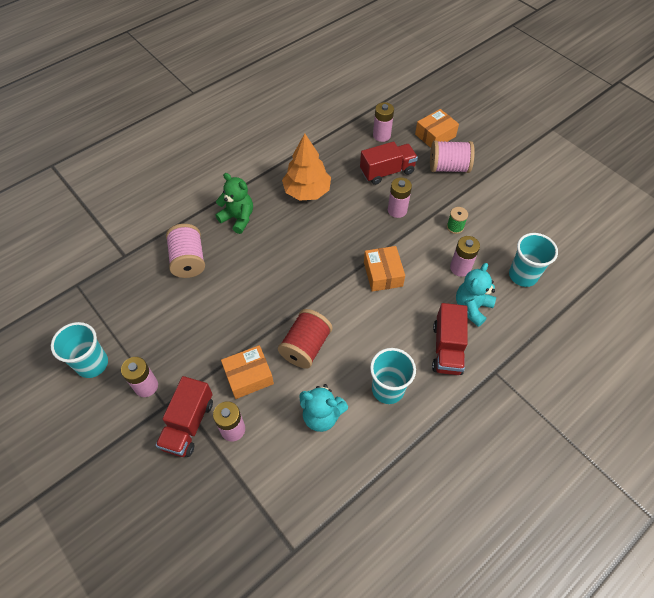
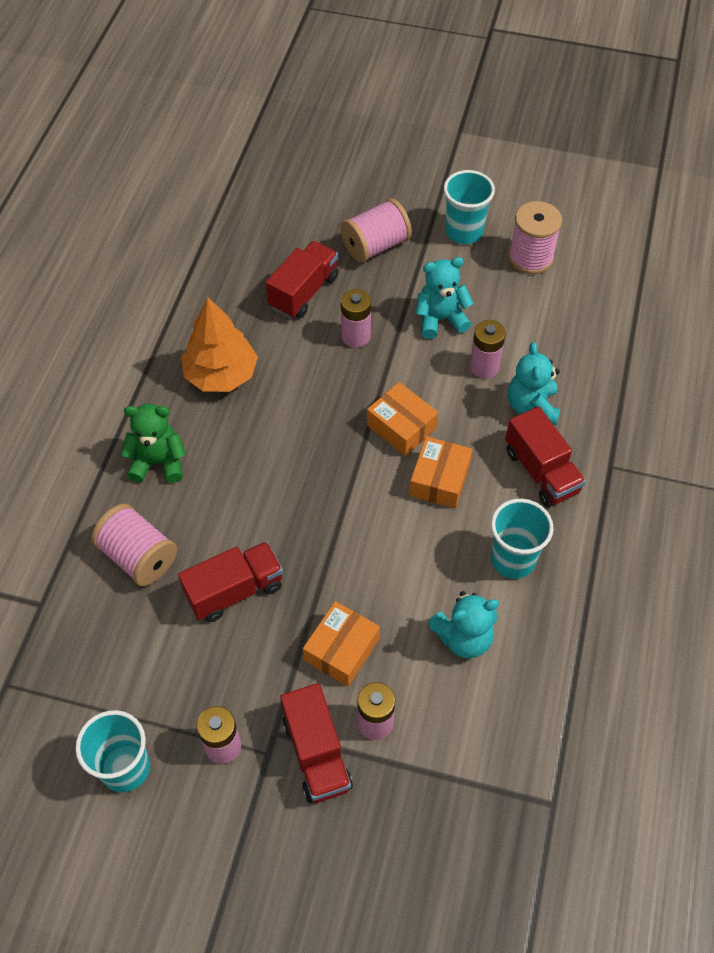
camera: 35 degrees left, 0 degrees up
(220, 308) = (234, 591): none -> red truck
(305, 347) = (381, 571): red spool -> none
(381, 135) = (258, 246): pink battery -> none
(435, 135) = (326, 211): orange box -> orange box (439, 480)
(455, 227) = (440, 319): green spool -> turquoise teddy bear
(523, 275) = (558, 335): turquoise cup -> turquoise cup (464, 231)
(540, 221) = (530, 257): none -> pink spool

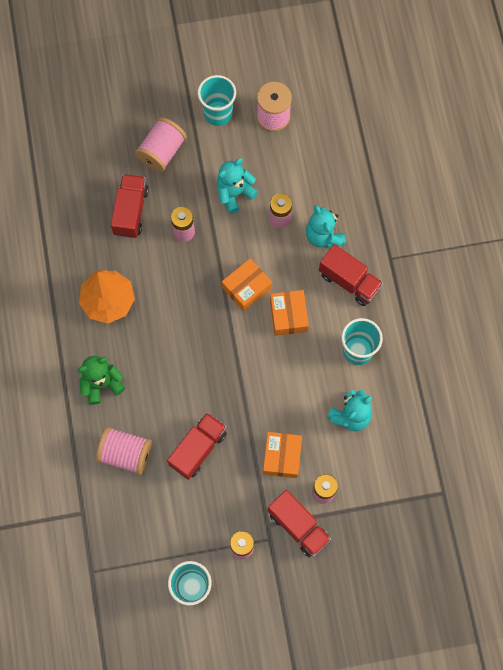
camera: 25 degrees left, 15 degrees up
(401, 427) = (246, 288): orange box -> orange box turned 60 degrees counterclockwise

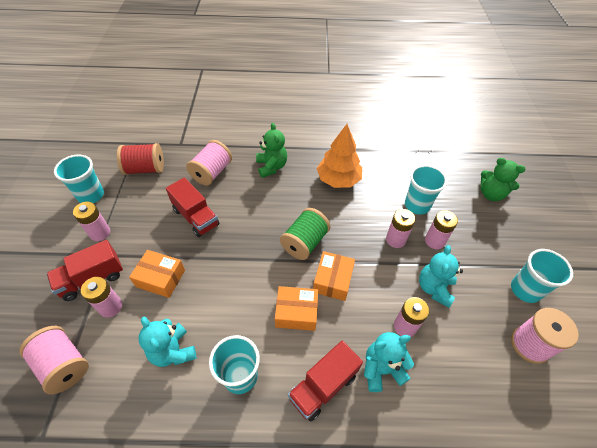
camera: 100 degrees right, 20 degrees down
(98, 133) = (491, 194): none -> green teddy bear
(131, 211) = (417, 205): red truck -> turquoise cup
(136, 539) = (145, 169): none -> red spool
(162, 152) = (477, 236): pink spool -> pink spool (64, 365)
(177, 193) = (434, 241): none -> pink battery
(207, 323) = (304, 242): none -> green spool
(234, 193) = (434, 288): turquoise teddy bear -> turquoise teddy bear turned 135 degrees counterclockwise
(246, 288) = (333, 280): orange box -> orange box turned 45 degrees clockwise

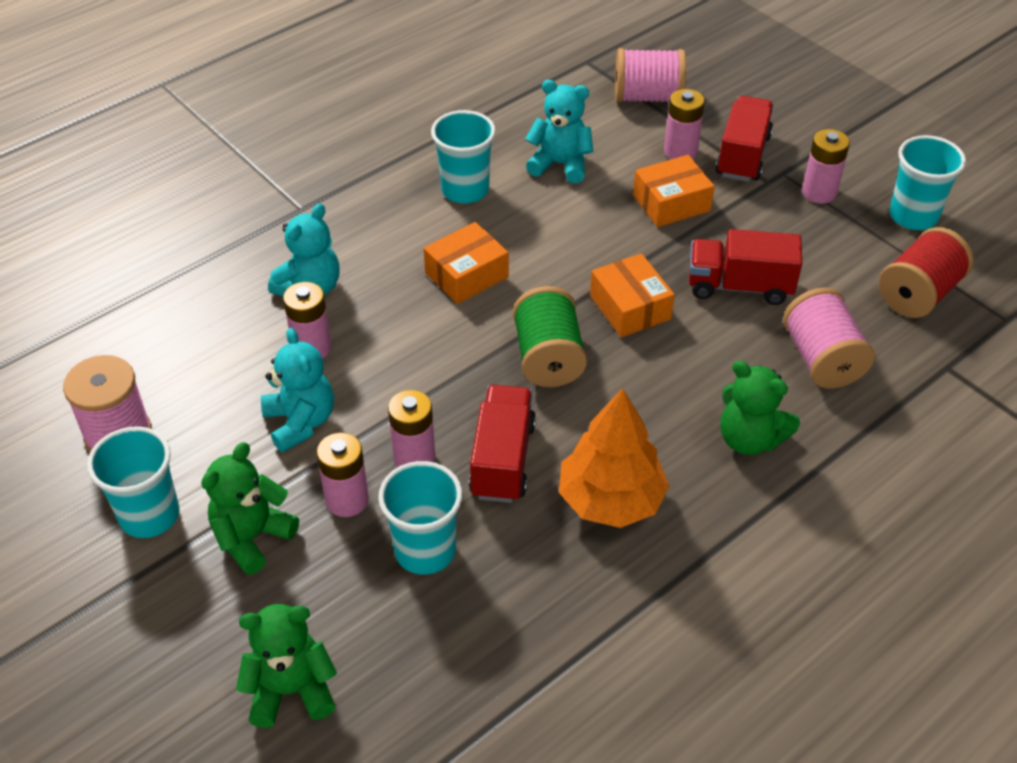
camera: 140 degrees right, 5 degrees down
(323, 386) = (366, 235): red truck -> red truck (502, 460)
(333, 280) = (457, 337): orange box -> orange box (630, 307)
(482, 251) = (252, 537): none -> green teddy bear

